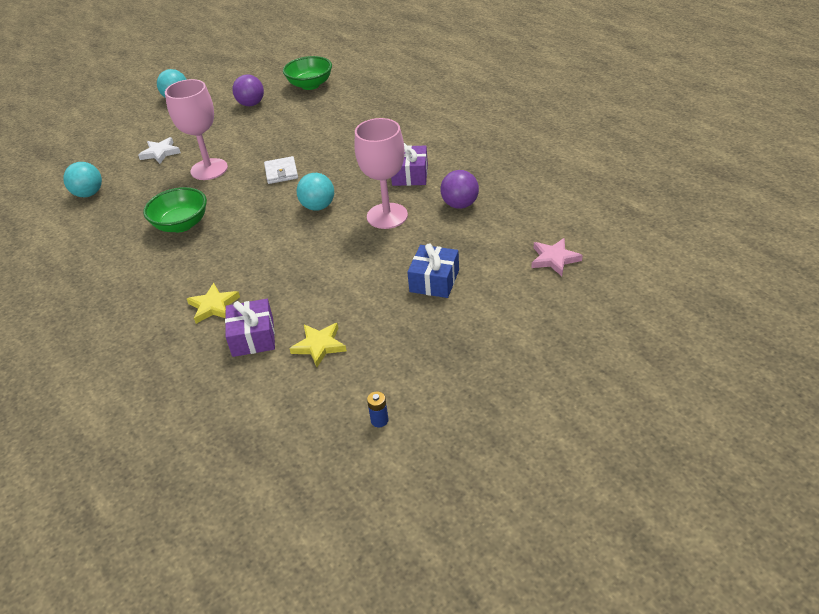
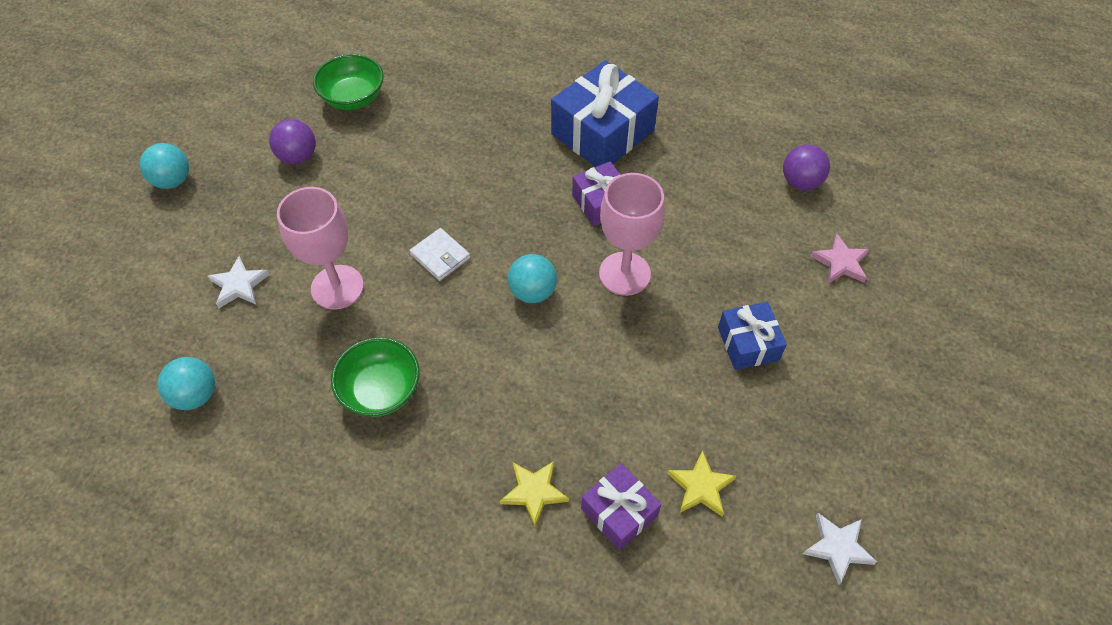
camera: 35 degrees left, 15 degrees up
(379, 420) = (837, 548): blue battery -> white star
(449, 139) = (602, 132): none -> blue gift
(460, 204) = (691, 226): purple ball -> purple ball (800, 182)

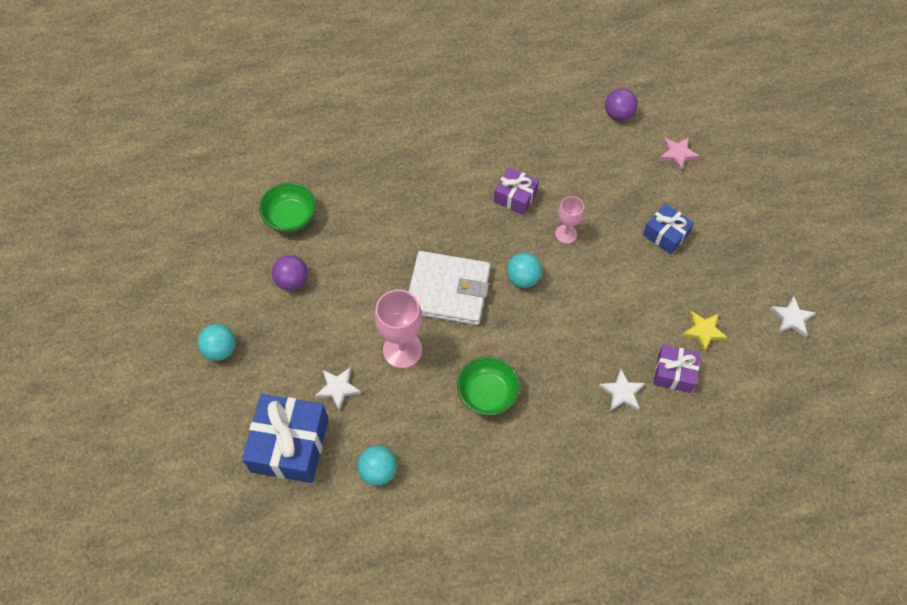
camera: 35 degrees left, 5 degrees up
(440, 256) = (448, 290): white wallet -> white wallet, size x2.16
(534, 492) = (622, 392): yellow star -> white star
(602, 132) = (477, 148): blue gift -> blue gift (290, 445)
(624, 274) = (566, 234): pink goblet -> pink goblet, size x0.59

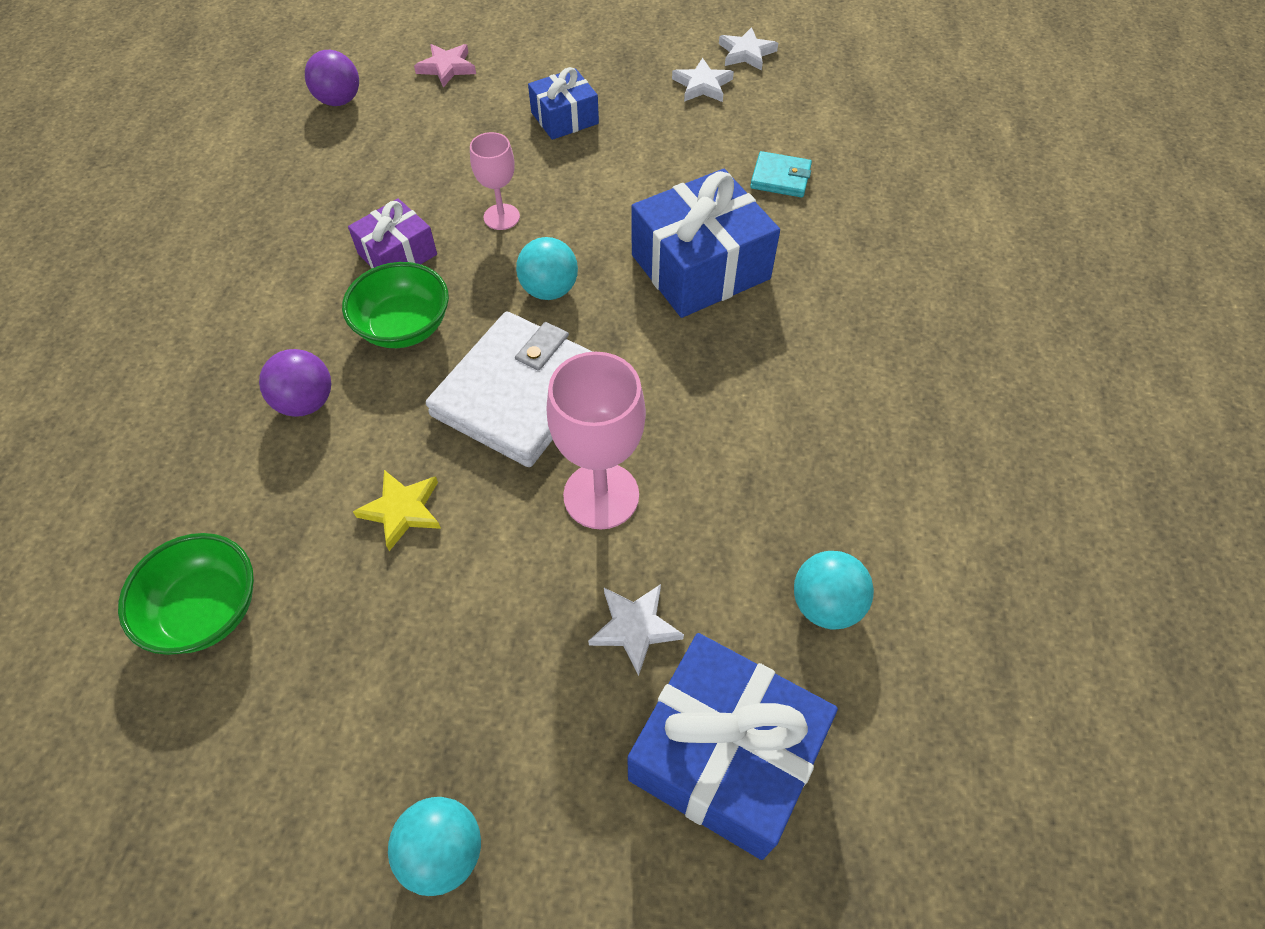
camera: 70 degrees left, 5 degrees down
(292, 281) = (357, 648): purple ball -> purple ball (306, 402)
(487, 394) = (733, 397): green bowl -> green bowl (404, 327)
(575, 349) = (700, 267): none -> blue gift
(622, 392) = (790, 239): white star -> white star (702, 85)
(674, 373) = (780, 178): purple gift -> turquoise wallet
(703, 331) = (730, 131): yellow star -> yellow star (402, 510)

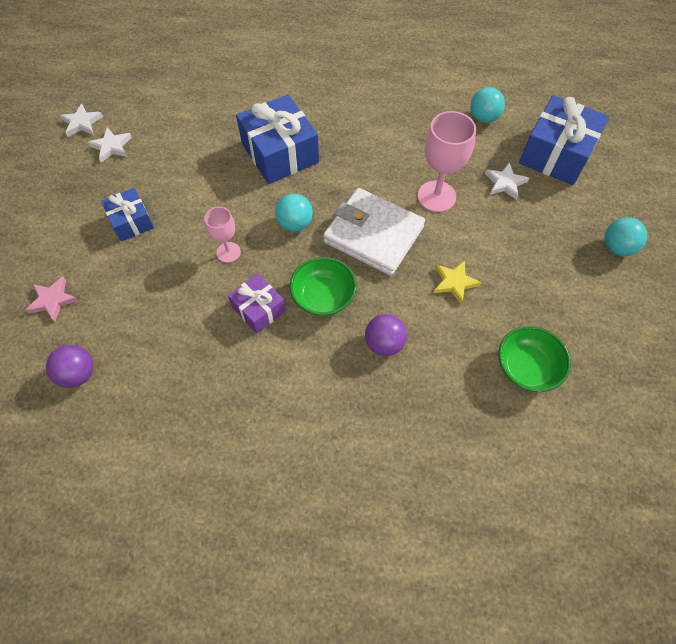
camera: 90 degrees left, 5 degrees up
(780, 178) = (209, 114): turquoise wallet -> none

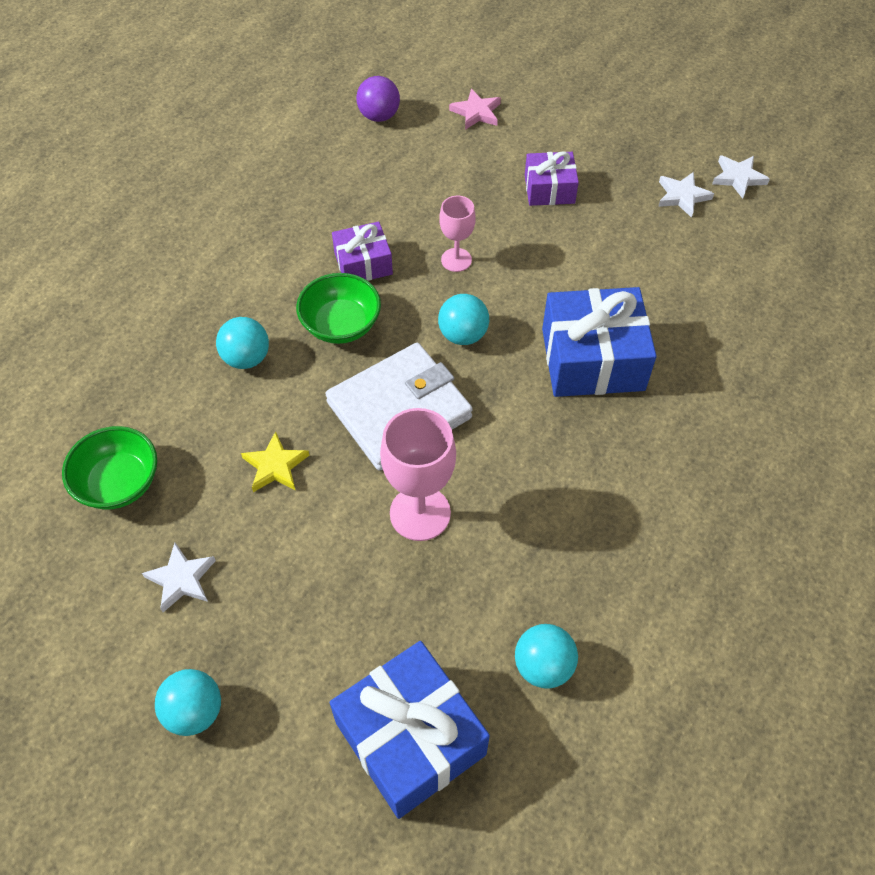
camera: 115 degrees right, 5 degrees down
(131, 221) = (549, 189): blue gift -> purple gift
(384, 343) = (246, 358): purple ball -> turquoise ball
(505, 183) = (394, 620): white star -> white star (181, 579)

